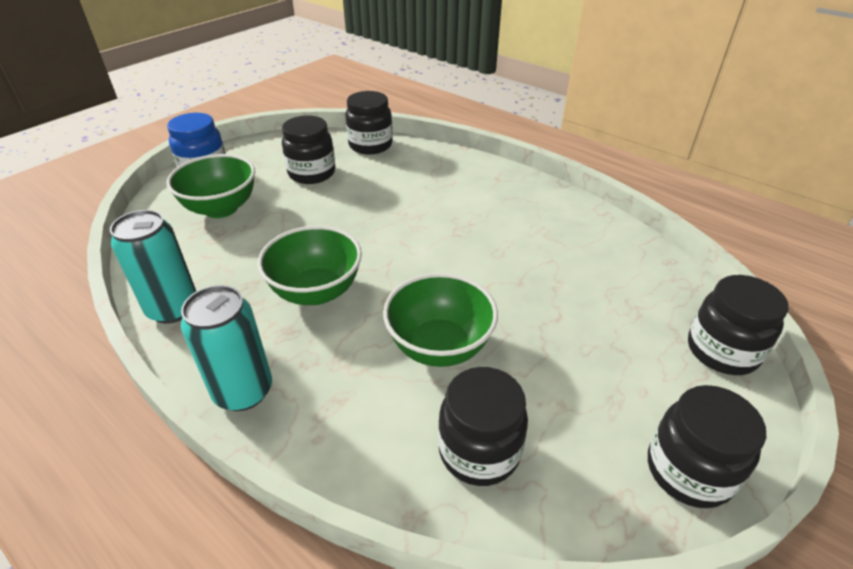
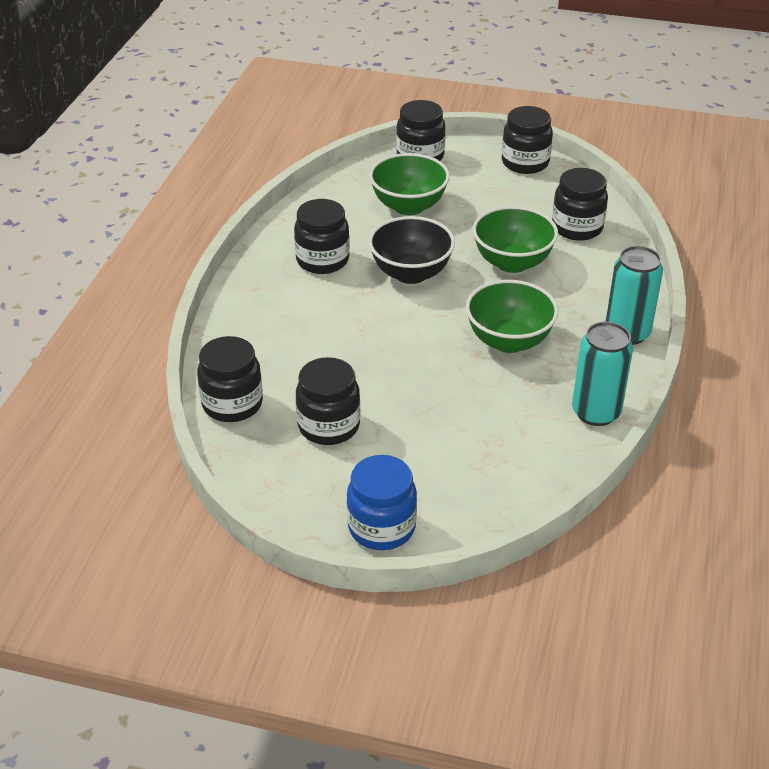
camera: 115 degrees left, 0 degrees up
(221, 208) = (445, 464): green bowl -> green bowl (408, 206)
(467, 264) = (411, 273): none -> black bowl
(519, 219) = (322, 260): none -> black jar

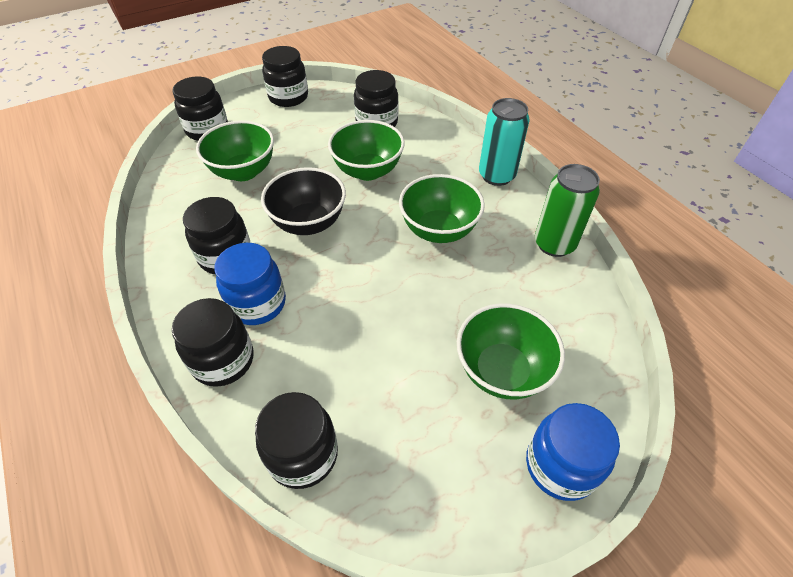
camera: 45 degrees left, 10 degrees up
(307, 304) = (257, 304): none -> blue jar
(329, 426) = (408, 405): black jar -> black jar (223, 360)
(421, 455) = (502, 371): none -> green bowl
(596, 412) = (554, 244): turquoise can -> green can

